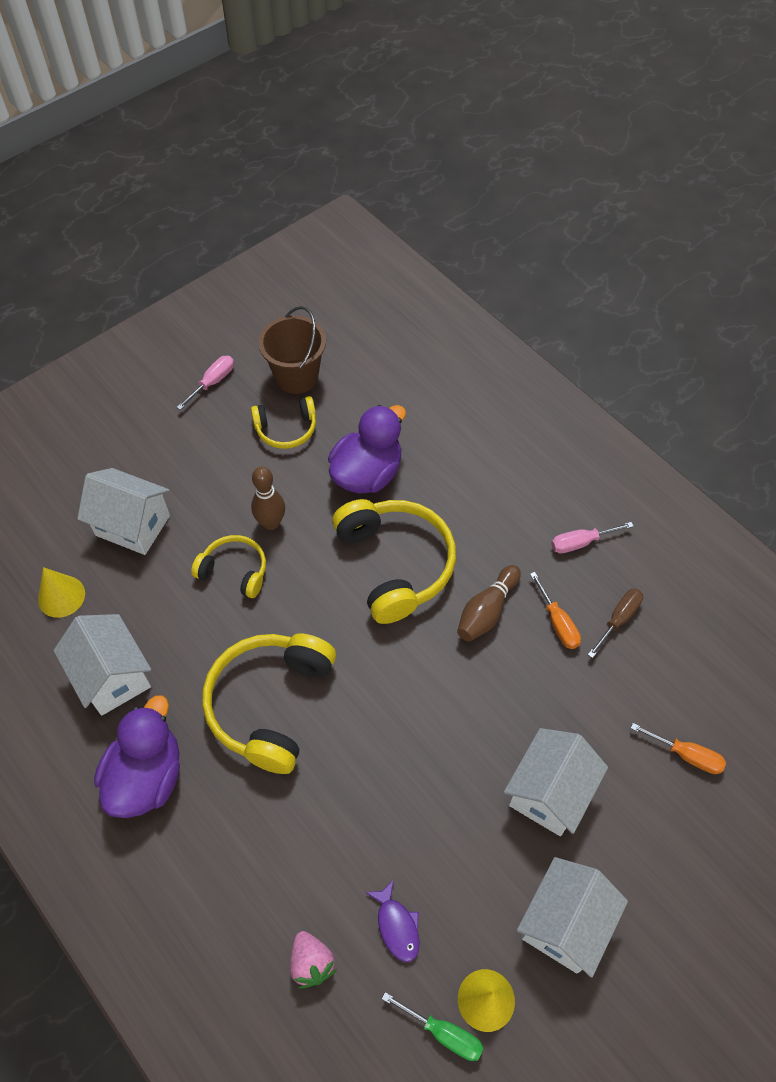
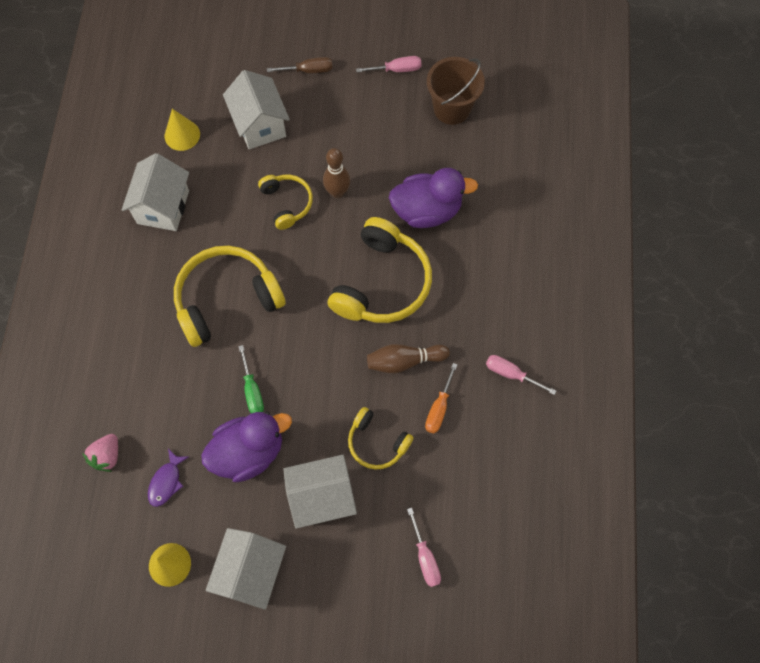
camera: 45 degrees right, 10 degrees up
(146, 776) = (126, 279): purple duck -> purple duck (249, 452)
(286, 429) = (409, 139): yellow headphones -> yellow headphones (377, 442)
(443, 1033) = (132, 557): green screwdriver -> green screwdriver (252, 391)
(564, 924) = (251, 571): white house -> white house turned 60 degrees counterclockwise
(618, 619) = (478, 442): brown screwdriver -> brown screwdriver (308, 70)
(686, 755) = (425, 557): orange screwdriver -> pink screwdriver

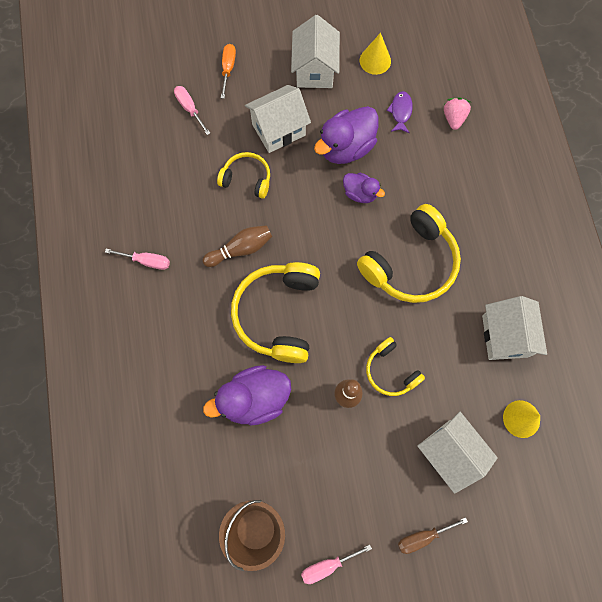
camera: 165 degrees right, 5 degrees up
(252, 391) = (360, 193): green screwdriver -> purple duck
(439, 408) = (202, 218): orange screwdriver -> orange screwdriver (228, 69)

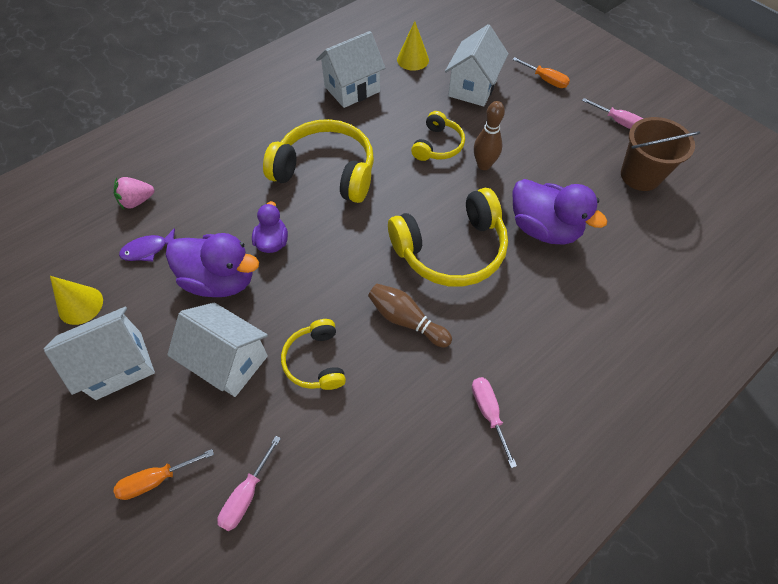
camera: 120 degrees left, 15 degrees down
(423, 536) = (545, 80): brown screwdriver -> orange screwdriver

